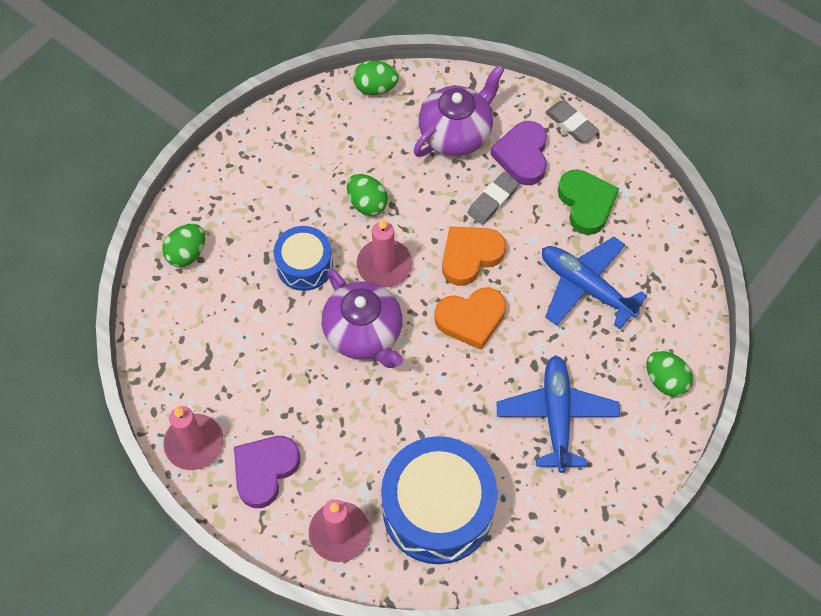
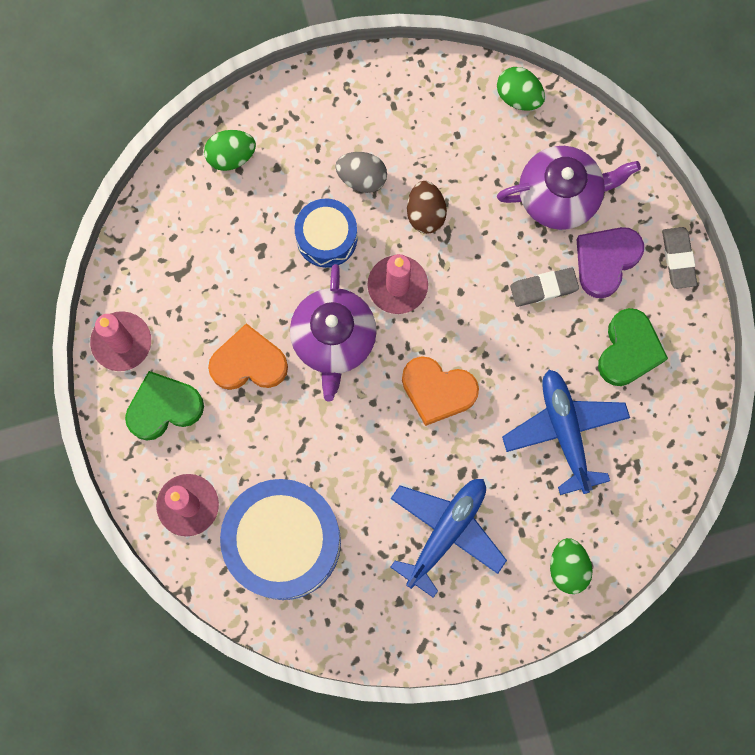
camera: 35 degrees right, 15 degrees up
(265, 471) = (164, 407): purple heart -> green heart
(300, 208) = (362, 178): none -> grey egg
(367, 203) = (425, 213): green egg -> brown egg
(470, 256) = (481, 329): orange heart -> orange heart (248, 363)

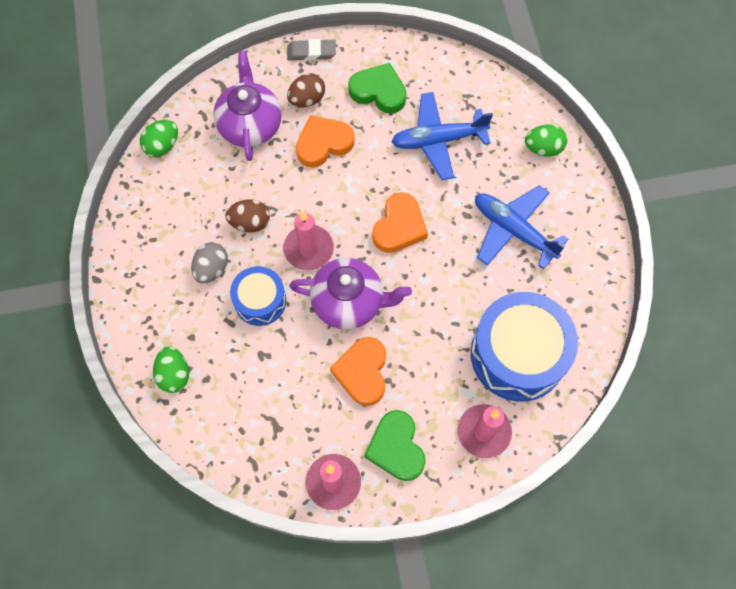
camera: 85 degrees left, 10 degrees down
(543, 288) = (323, 143): grey eraser -> orange heart
(606, 261) = (307, 99): purple heart -> brown egg

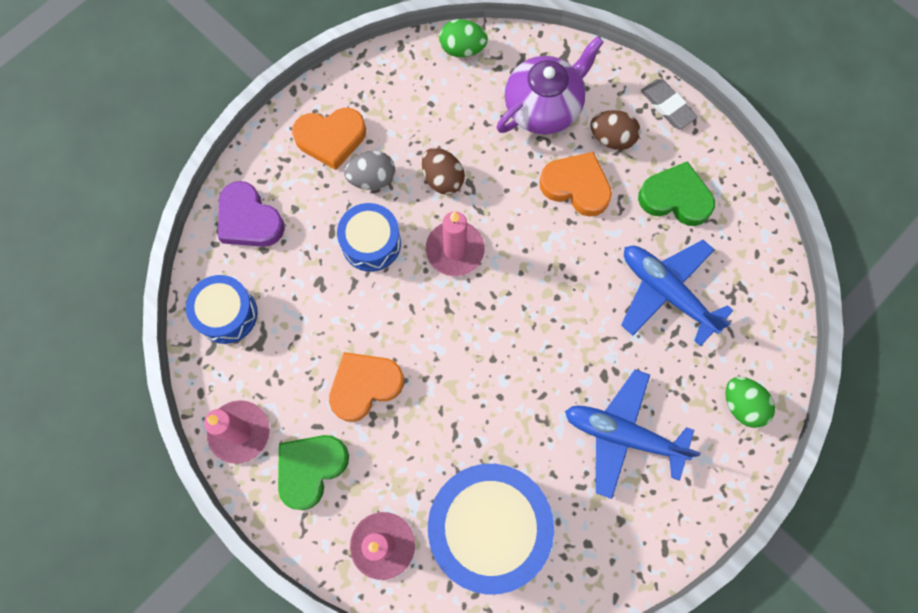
camera: 55 degrees right, 5 degrees up
(174, 374) = (249, 220): green egg -> purple heart
(235, 436) = (226, 314): none -> blue drum
(349, 302) = (427, 324): purple teapot -> none
(378, 91) = (675, 198): green heart -> green heart turned 60 degrees counterclockwise
(399, 226) = (541, 318): orange heart -> orange heart (331, 139)
(513, 230) = (623, 435): blue plane -> blue plane turned 75 degrees counterclockwise

